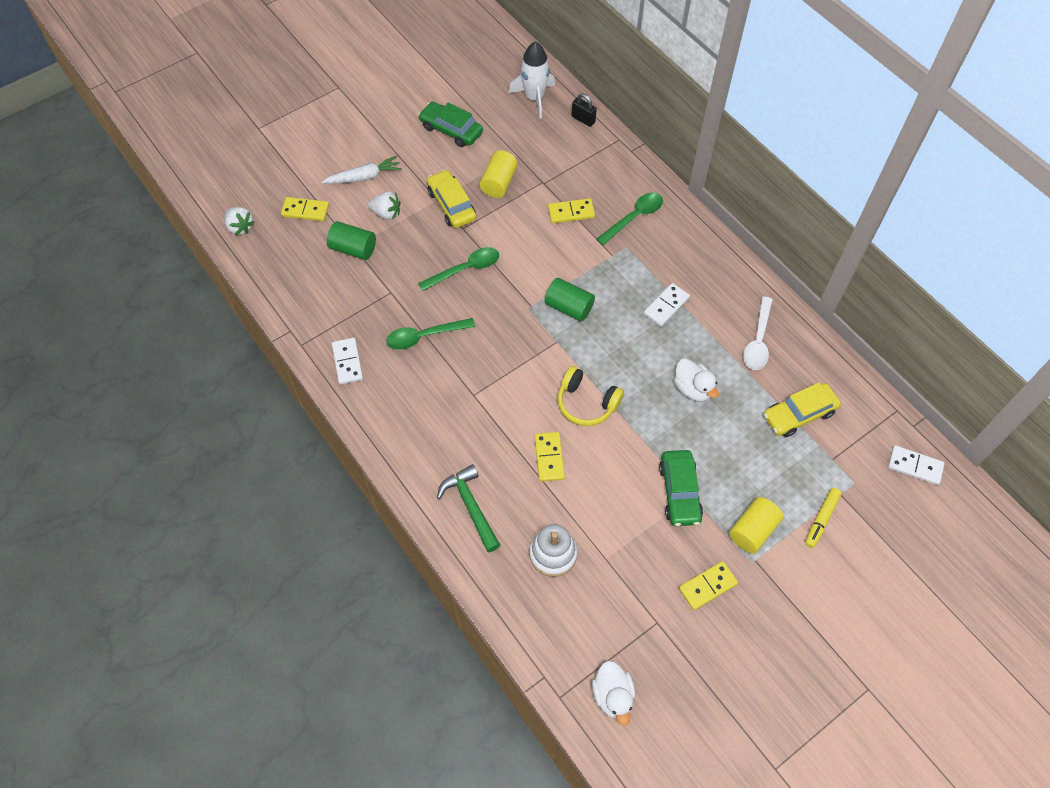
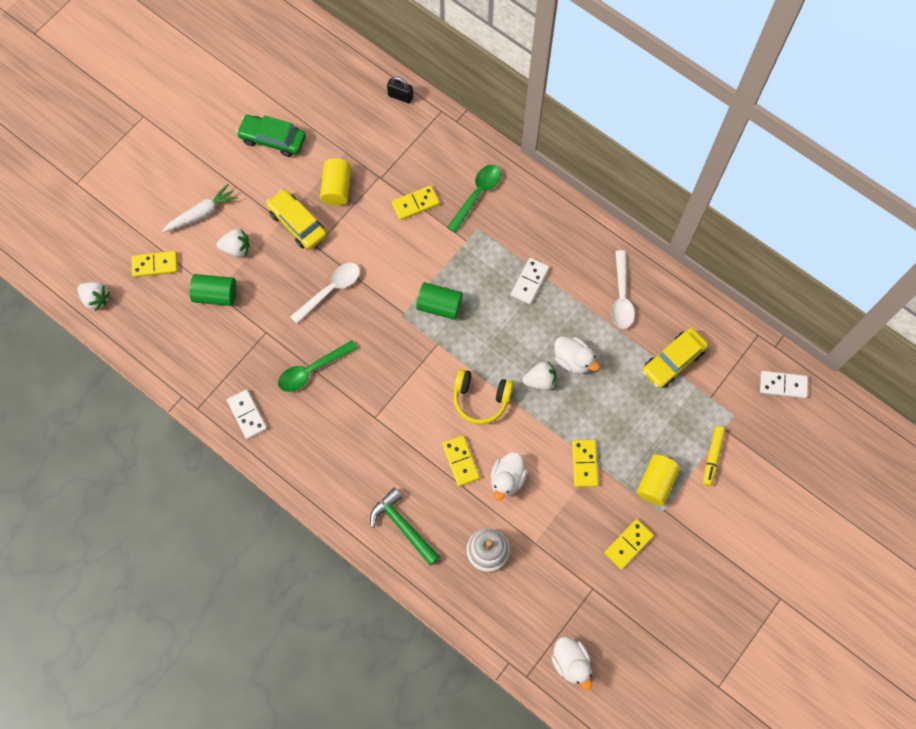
camera: 15 degrees left, 10 degrees up
(465, 269) = (330, 290): green spoon -> white spoon
(534, 98) = (345, 83): white rocket -> none
(593, 487) = (507, 479): none -> white duck
(653, 400) = (540, 380): none -> white strawberry
(679, 492) = (584, 463): green car -> yellow domino

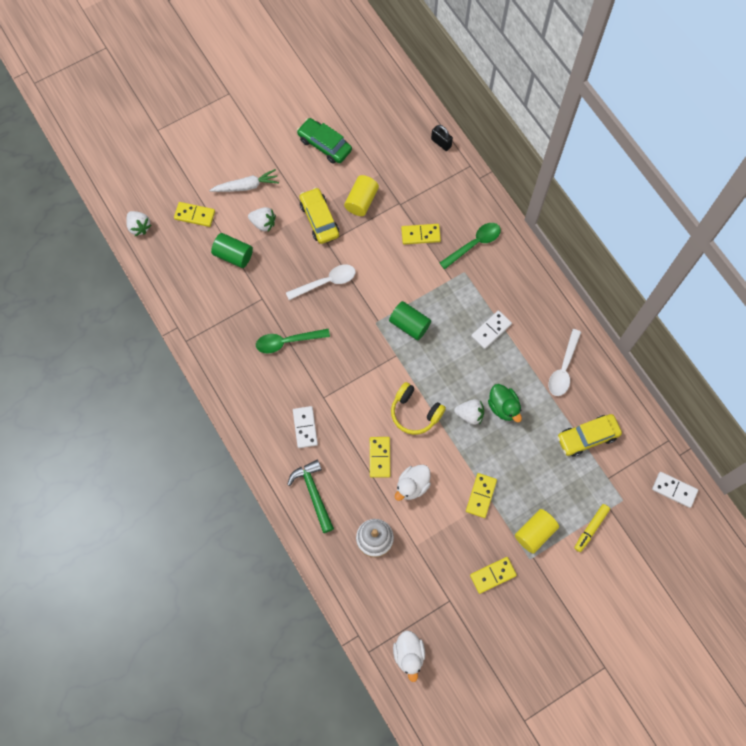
camera: 20 degrees right, 0 degrees up
(247, 415) = (223, 360): white domino -> white domino (305, 427)
(573, 360) = (503, 407): white duck -> green duck

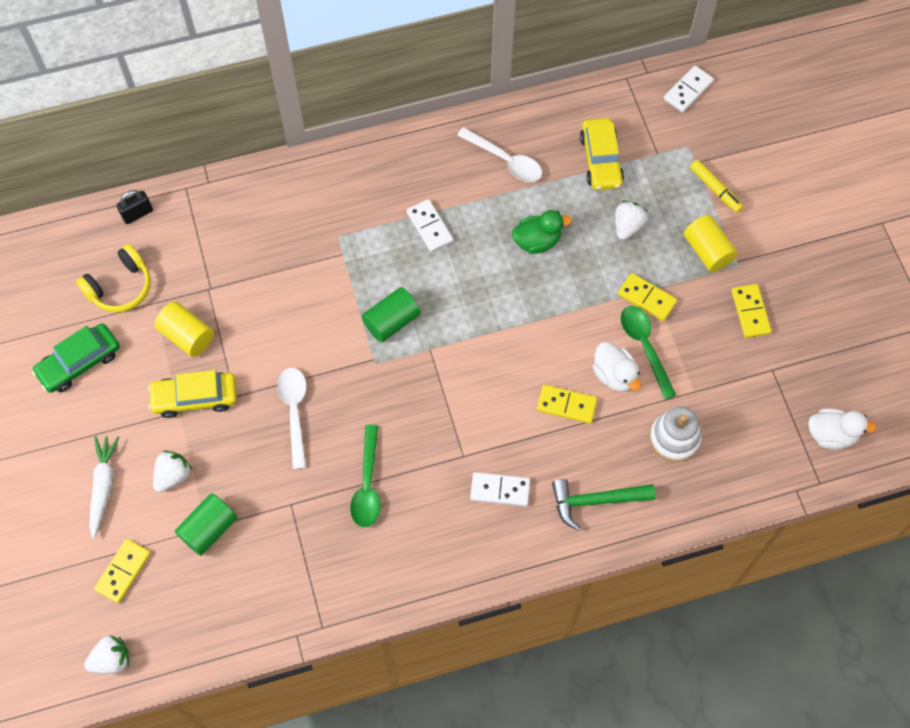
camera: 75 degrees left, 5 degrees down
(415, 412) = (516, 346): yellow headphones -> yellow headphones (120, 287)
(420, 235) = (265, 274): yellow domino -> none
(469, 414) = (536, 282): white strawberry -> white strawberry (628, 226)
(474, 244) = (302, 214): green spoon -> green spoon (644, 347)

